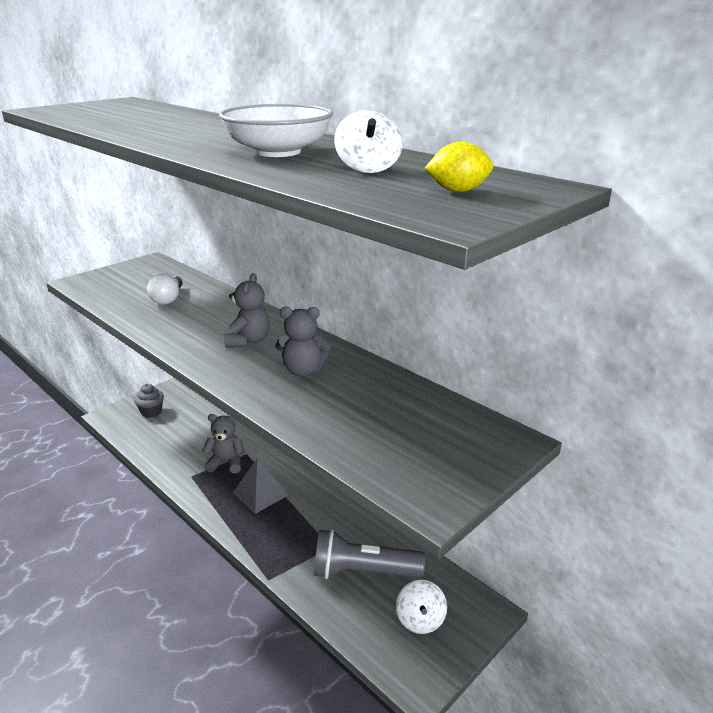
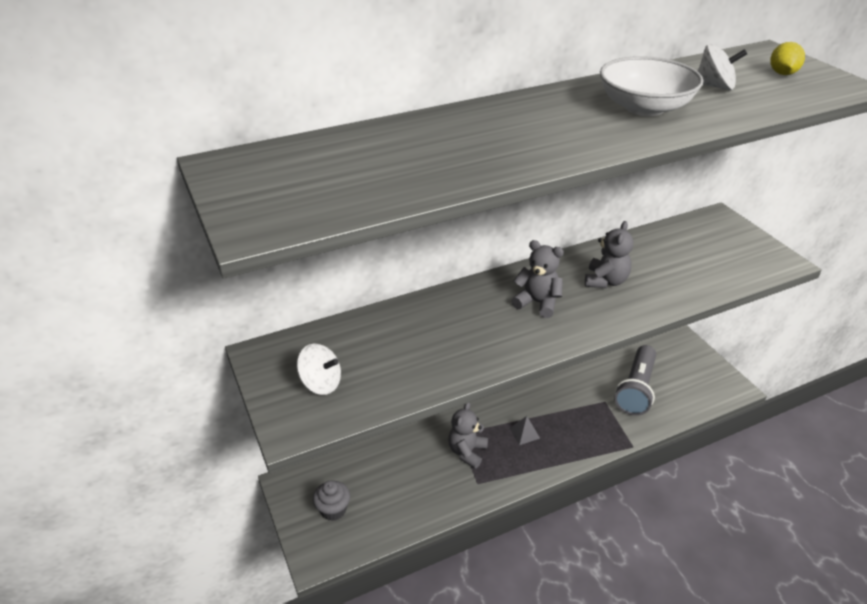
camera: 70 degrees left, 10 degrees up
(168, 299) = (403, 347): white light bulb -> none
(260, 493) = (524, 433): grey pyramid -> grey pyramid, size x0.59
(420, 619) = (685, 372): white spinning top -> white spinning top (321, 383)

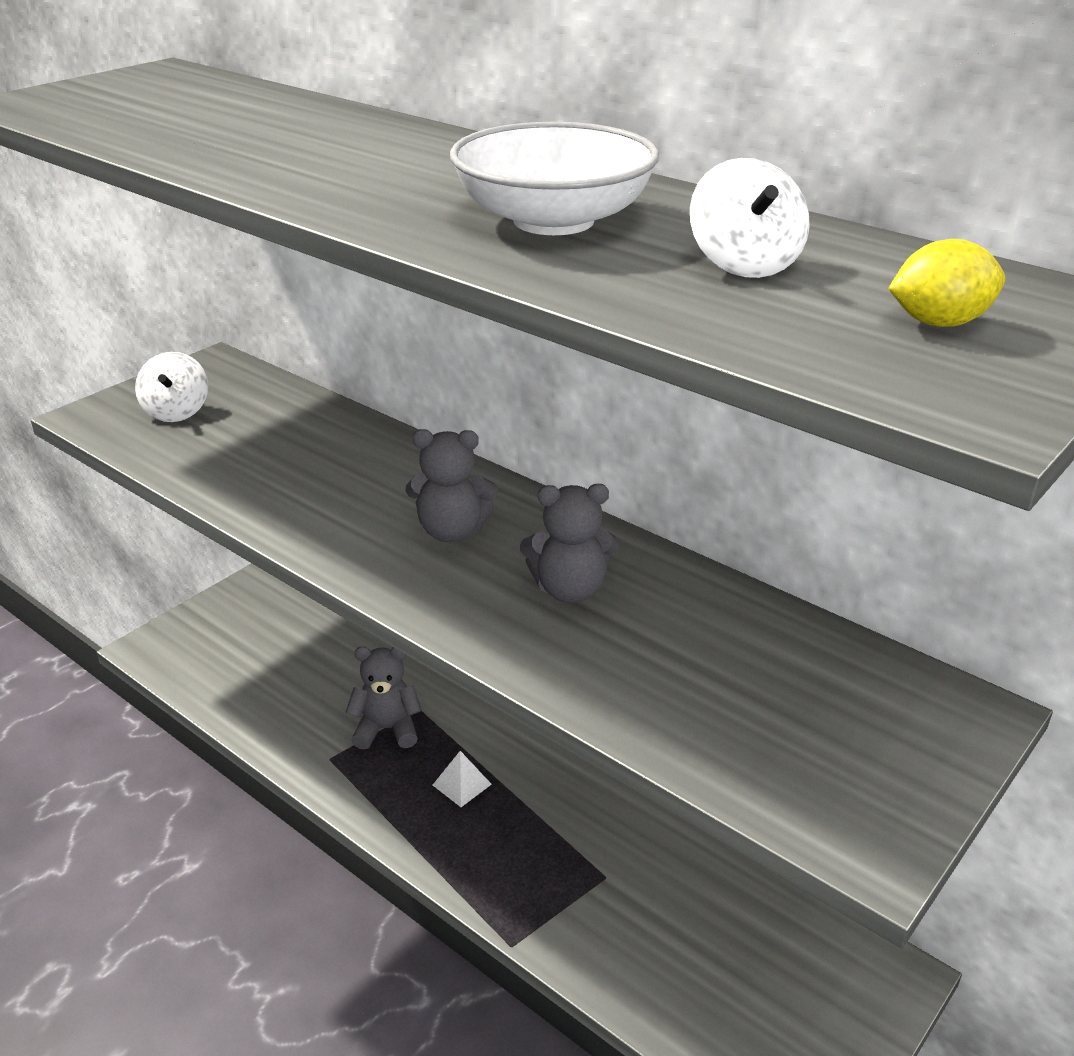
camera: 65 degrees right, 5 degrees down
(333, 510) = (227, 636): grey cupcake -> none
(524, 433) = (462, 784): grey pyramid -> white pyramid
(537, 303) = (452, 531): grey teddy bear -> grey teddy bear turned 90 degrees clockwise
(636, 389) = (671, 920): grey flashlight -> none

